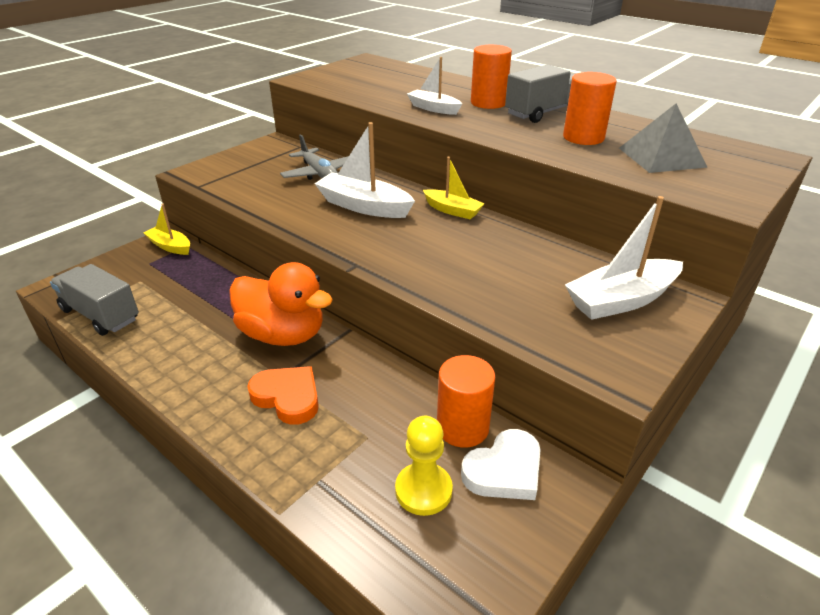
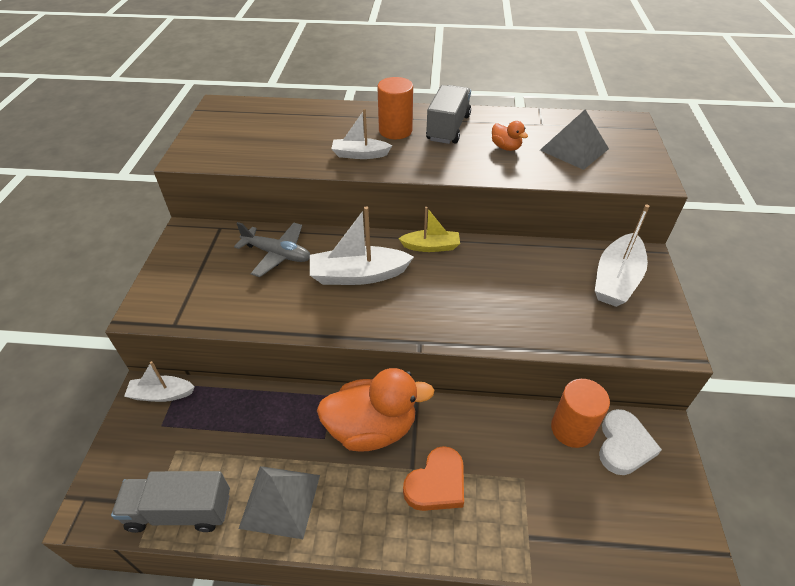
camera: 35 degrees left, 10 degrees up
(165, 343) = (280, 500): none -> grey pyramid
(170, 246) = (162, 394): yellow boat -> white boat
(287, 397) = (436, 483): orange heart -> orange heart turned 135 degrees clockwise
(423, 490) = (596, 494): yellow pawn -> none
(583, 137) = (506, 147): orange cylinder -> orange duck

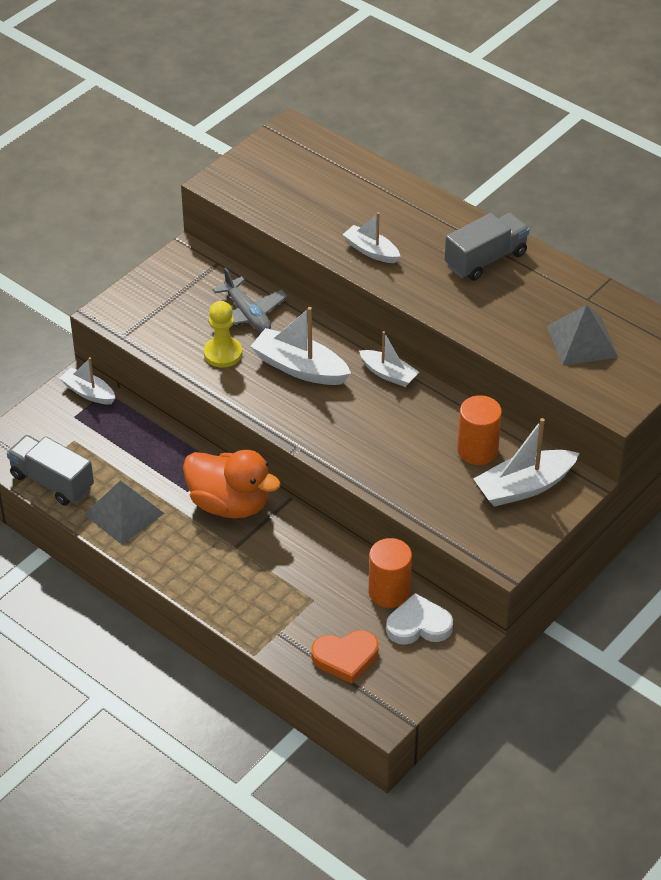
camera: 35 degrees right, 0 degrees up
(282, 295) = (223, 353): none -> yellow pawn
(395, 131) = (431, 239): orange cylinder -> orange cylinder (477, 450)
(431, 246) = (388, 374): yellow boat -> white boat
(436, 483) = (244, 566): orange heart -> orange heart (345, 657)
(506, 147) = (517, 307): orange duck -> none
(623, 445) = (418, 625): white heart -> white heart turned 150 degrees counterclockwise

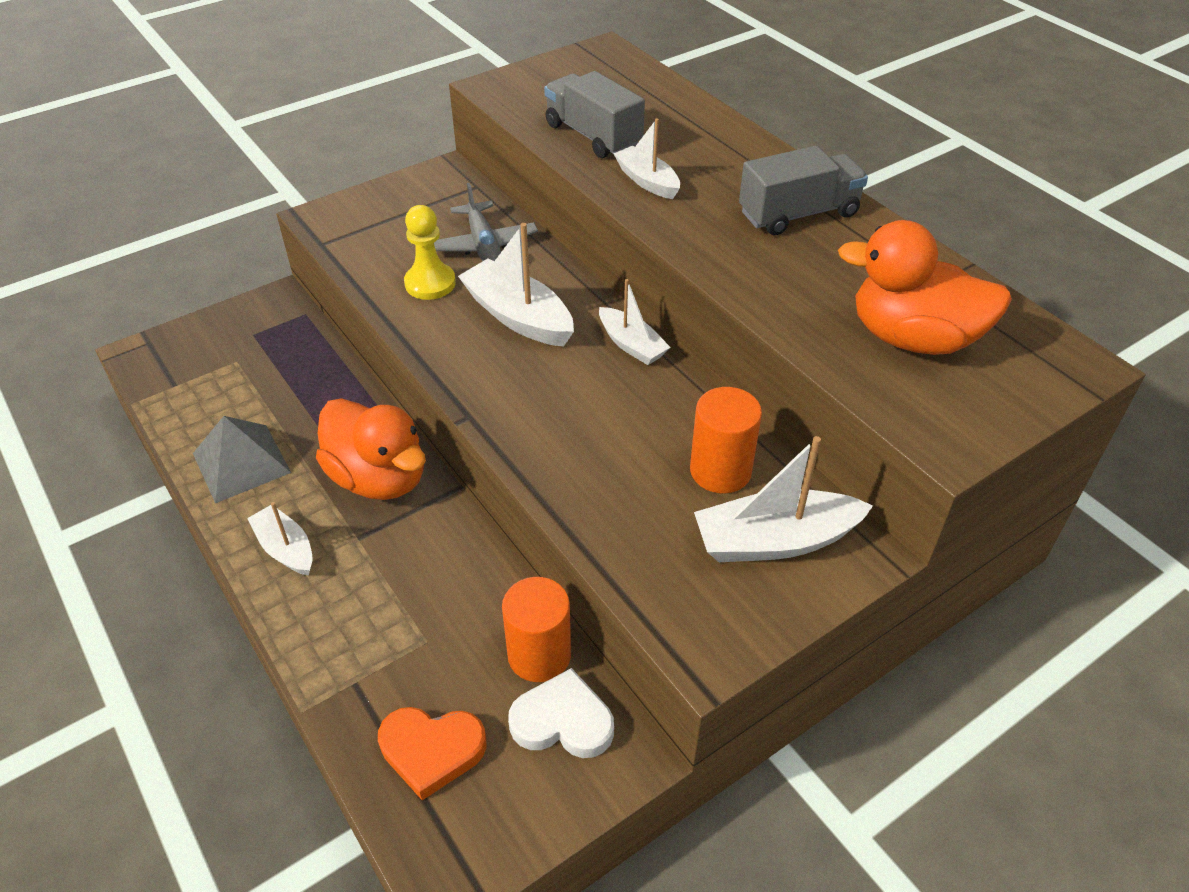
camera: 15 degrees right, 0 degrees up
(52, 482) = (180, 405): grey truck -> grey truck (593, 136)
(88, 392) = (285, 311): white boat -> white boat (286, 548)
(582, 341) = (913, 338): grey pyramid -> orange duck

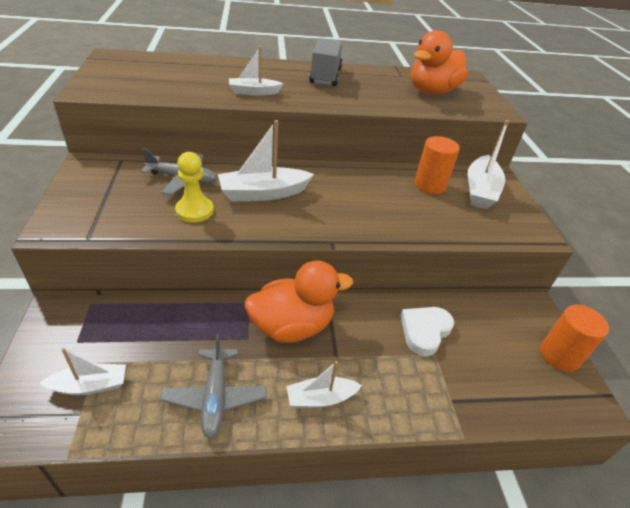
camera: 65 degrees left, 5 degrees down
(241, 463) = (215, 397): grey pyramid -> grey plane
(432, 750) = (512, 381): orange heart -> none
(539, 655) = (464, 312): orange cylinder -> orange cylinder (559, 355)
(563, 721) = (509, 321): white heart -> white heart (425, 331)
(593, 136) = (191, 88): grey truck -> none
(631, 345) = (323, 171): white boat -> white boat (90, 386)

